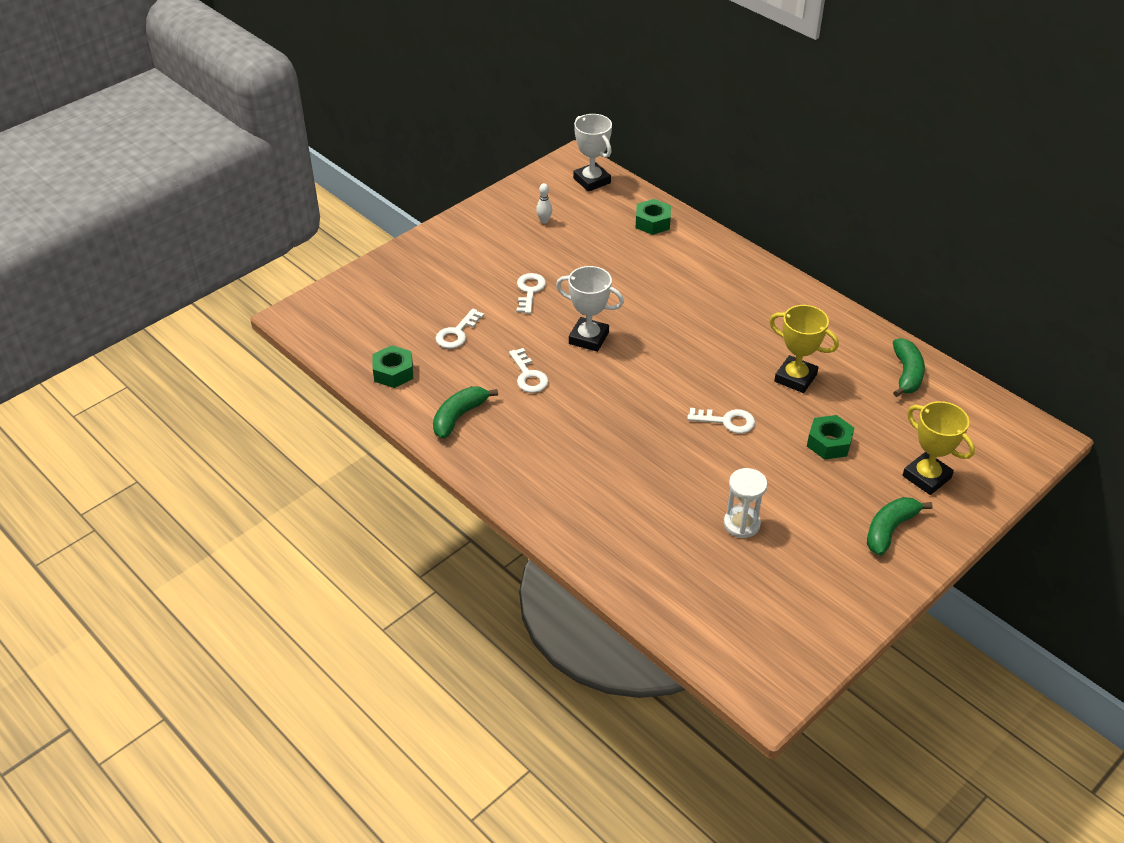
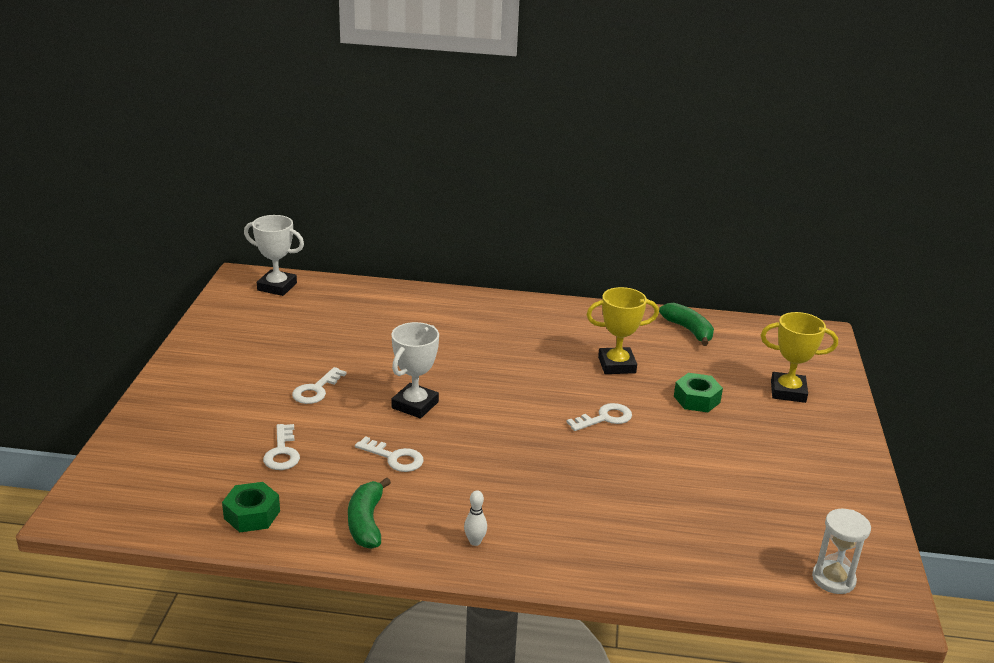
camera: 40 degrees left, 15 degrees down
(529, 291) = (316, 390): white key -> white key turned 120 degrees counterclockwise
(544, 221) = (266, 331): white bowling pin -> white bowling pin (475, 542)
(588, 338) = (415, 405): white trophy -> white trophy turned 45 degrees counterclockwise
(652, 222) = (368, 299): green nut -> none
(741, 524) = (710, 488): white hourglass -> white hourglass (833, 579)
(889, 530) = (811, 439): green banana -> none

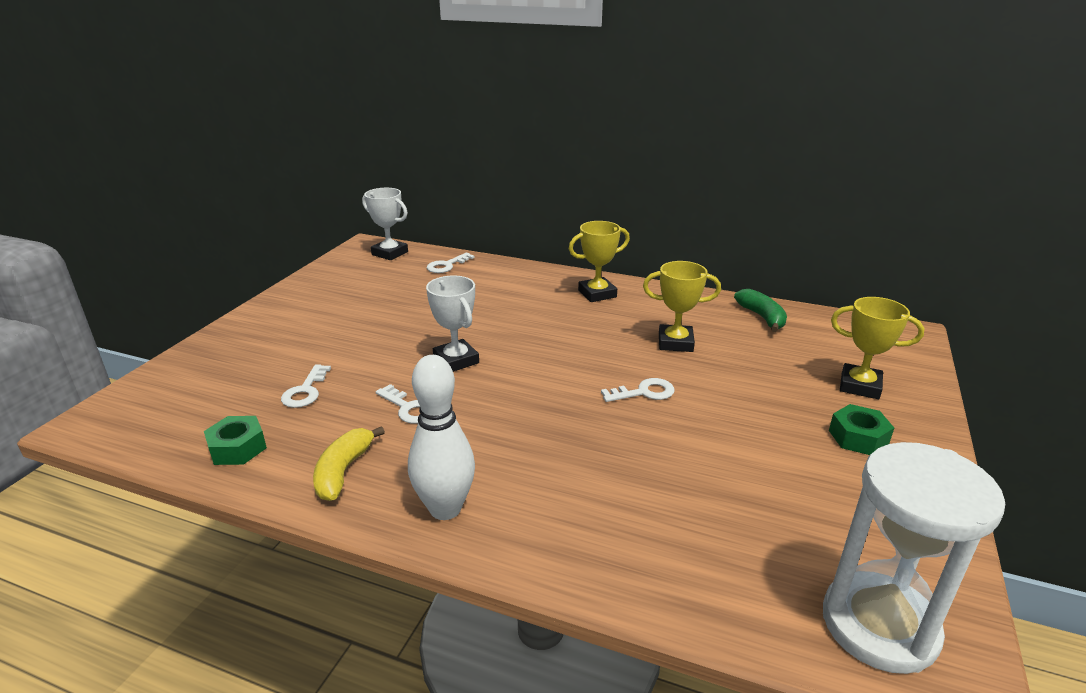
camera: 15 degrees right, 0 degrees up
(316, 390) = (372, 338): white key -> white key (447, 265)
(366, 522) = (343, 471): green banana -> yellow banana
(415, 405) = (456, 360): white trophy -> white trophy turned 75 degrees counterclockwise
(475, 542) = (445, 509): white bowling pin -> white bowling pin, size x2.44
(523, 318) = (597, 294): none -> yellow trophy
(696, 399) = (752, 384): green nut -> green nut (858, 437)
(833, 579) = (879, 625): white hourglass -> white hourglass, size x1.92

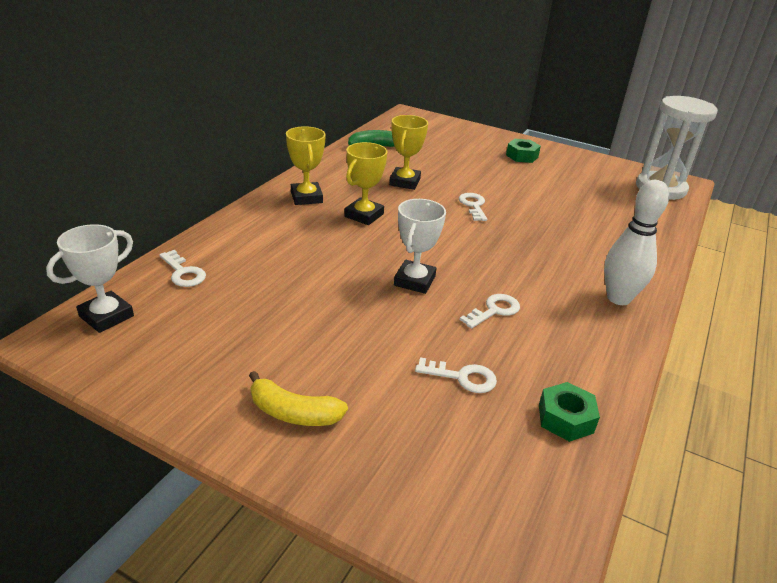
camera: 85 degrees left, 5 degrees up
(343, 471) = (587, 347): yellow banana -> yellow banana (293, 413)
(456, 360) = (414, 281): white trophy -> white trophy turned 45 degrees counterclockwise
(859, 386) = (469, 142): yellow trophy -> yellow trophy (364, 215)

